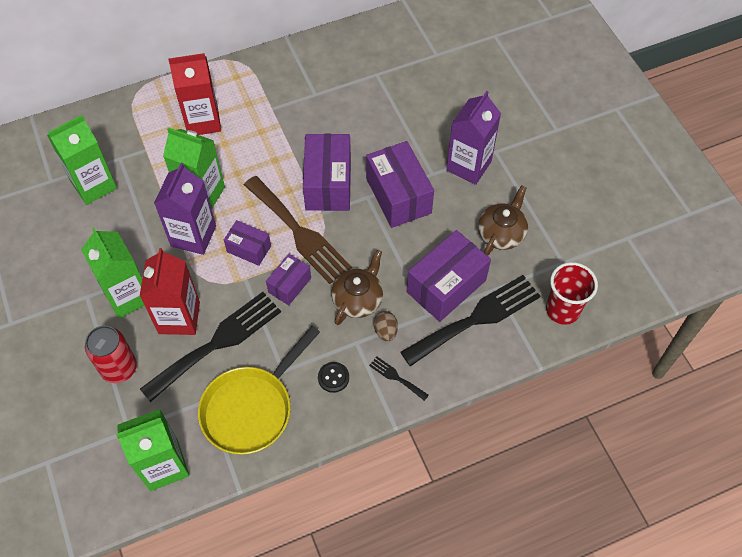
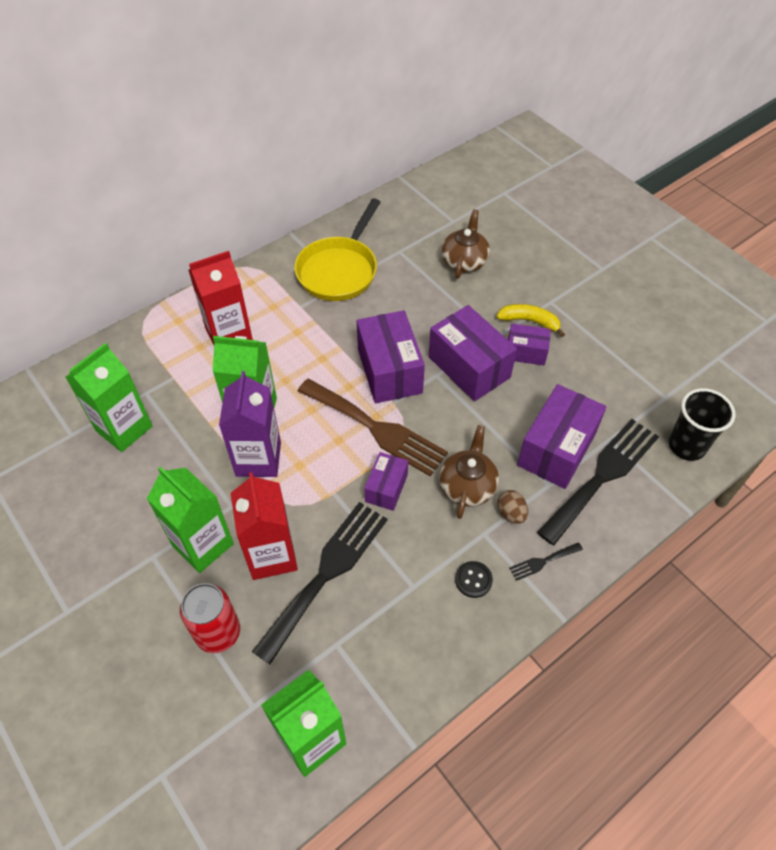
camera: 15 degrees left, 5 degrees down
(249, 249) = (326, 459): purple box -> purple box (526, 352)
(251, 409) = (392, 641): yellow pan -> yellow pan (339, 270)
(396, 377) = (543, 562): black fork -> black fork turned 45 degrees counterclockwise
(468, 166) = (529, 321): purple carton -> yellow banana
(501, 233) = (591, 381): brown teapot -> brown teapot (464, 261)
(562, 310) = (686, 446): red cup -> black cup

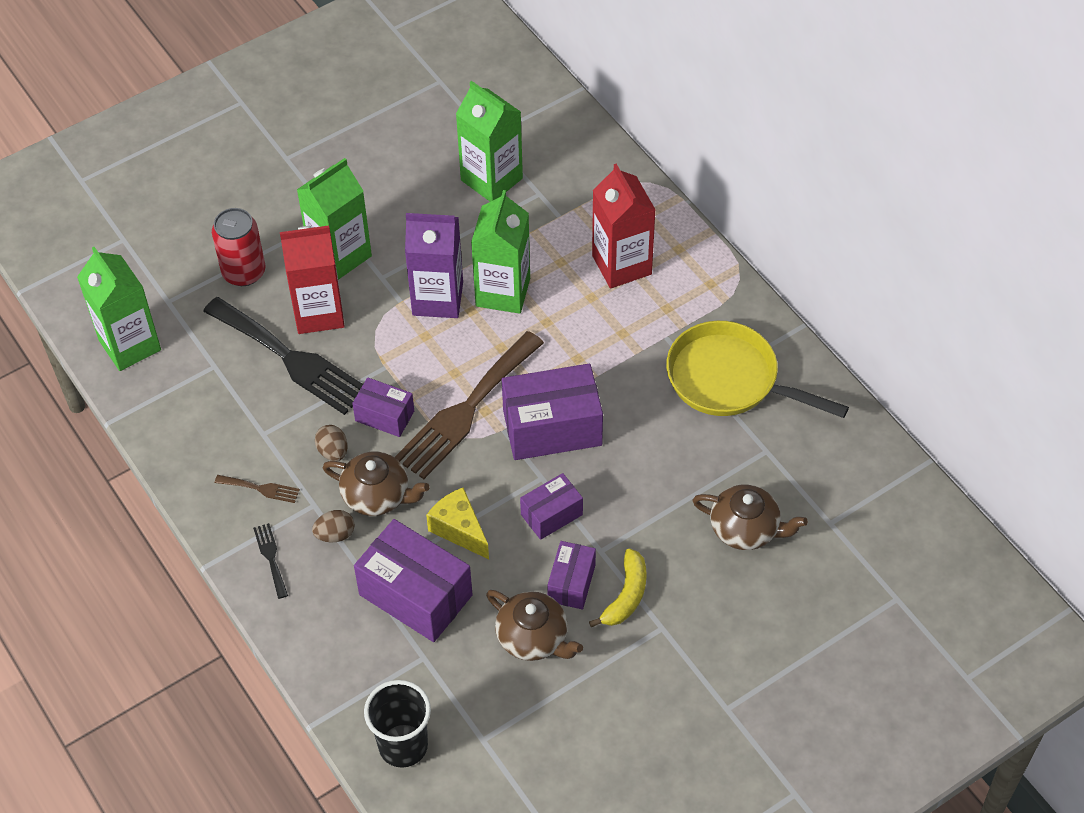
camera: 95 degrees right, 0 degrees up
(427, 525) = (333, 451): none -> brown egg
(469, 367) = (551, 514): purple box -> purple box, size x0.56
(473, 580) = (261, 489): black button -> brown fork
(492, 425) = (459, 530): none -> yellow cheese
(576, 372) = (533, 637): none -> brown teapot
(602, 476) = (371, 638): black fork -> none

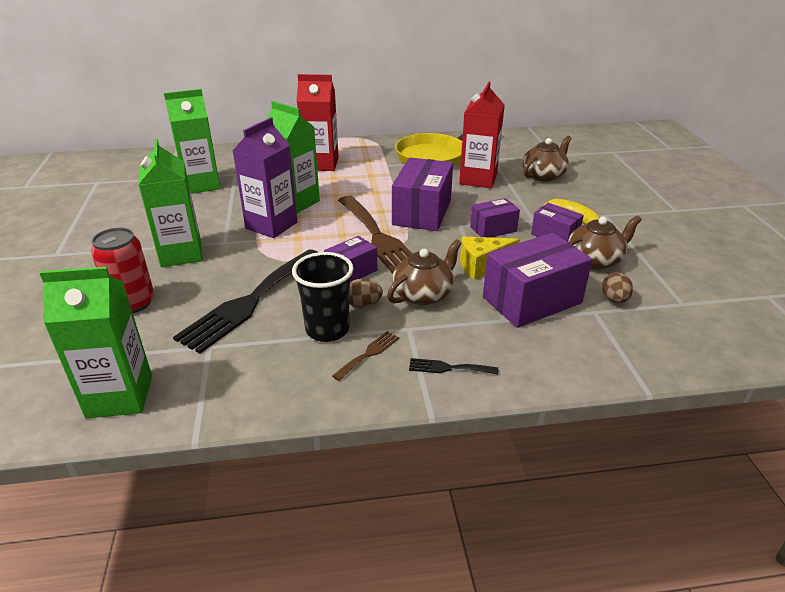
camera: 65 degrees left, 20 degrees down
(291, 359) = (250, 302): black fork -> black fork turned 150 degrees clockwise
(319, 312) = (221, 277): red carton -> red carton (478, 179)
(335, 534) = (447, 325): brown egg -> brown egg (614, 299)
(403, 746) = (682, 344): black cup -> black cup (327, 330)
(551, 514) = (493, 229): purple box -> purple box turned 75 degrees clockwise

